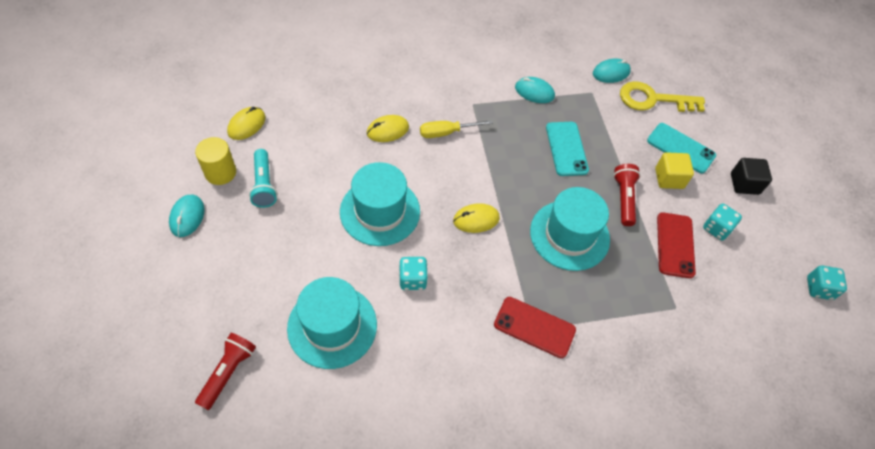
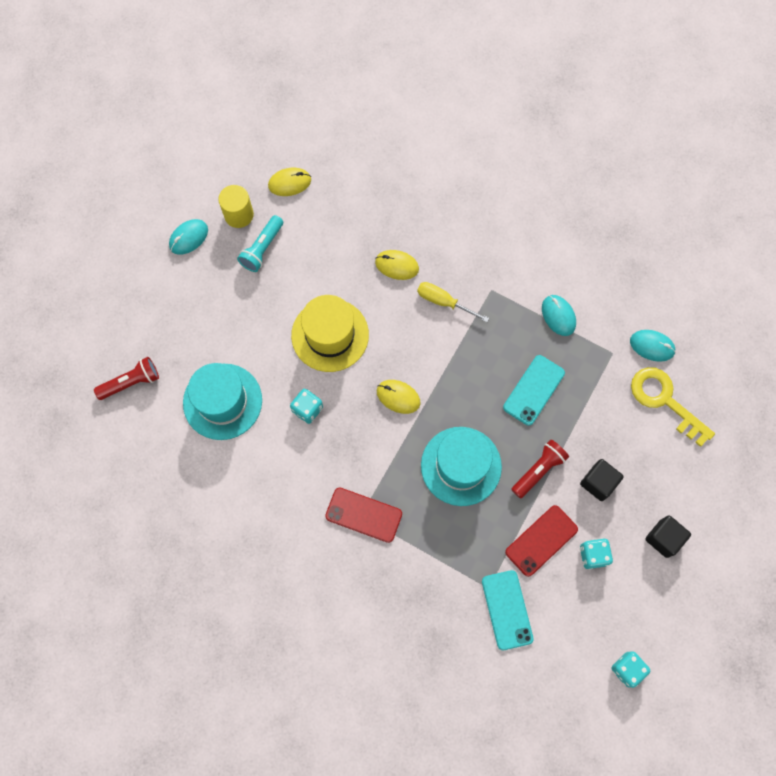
camera: 45 degrees right, 15 degrees up
(380, 211) = (330, 335): turquoise hat -> yellow hat
(534, 327) = (363, 515): red phone -> red phone turned 45 degrees counterclockwise
(669, 178) = (598, 482): yellow cube -> black cube
(681, 148) = (640, 464): turquoise phone -> turquoise phone (507, 610)

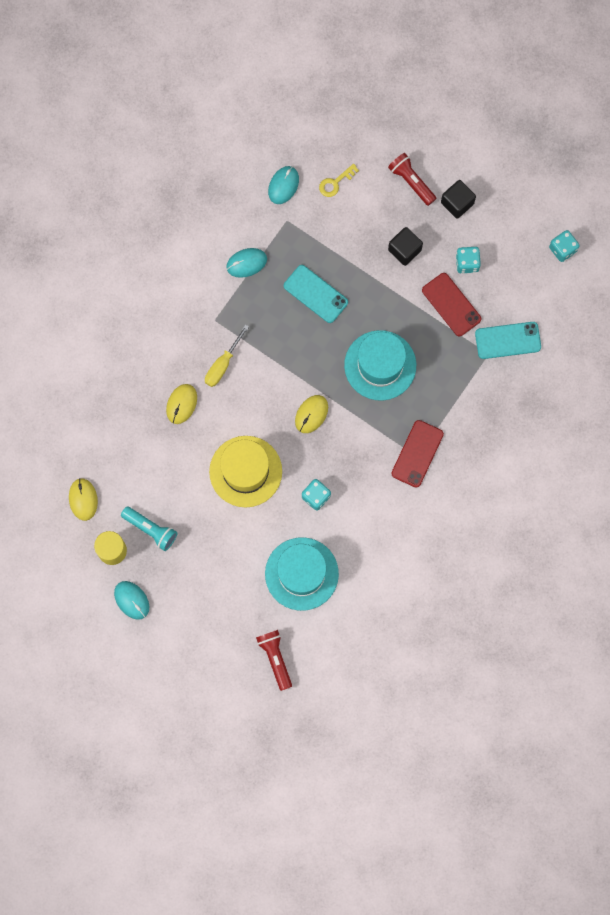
camera: 85 degrees left, 5 degrees up
(538, 470) = (389, 299): red flashlight -> red flashlight (411, 181)
(664, 400) = (335, 183): yellow key -> yellow key, size x0.52

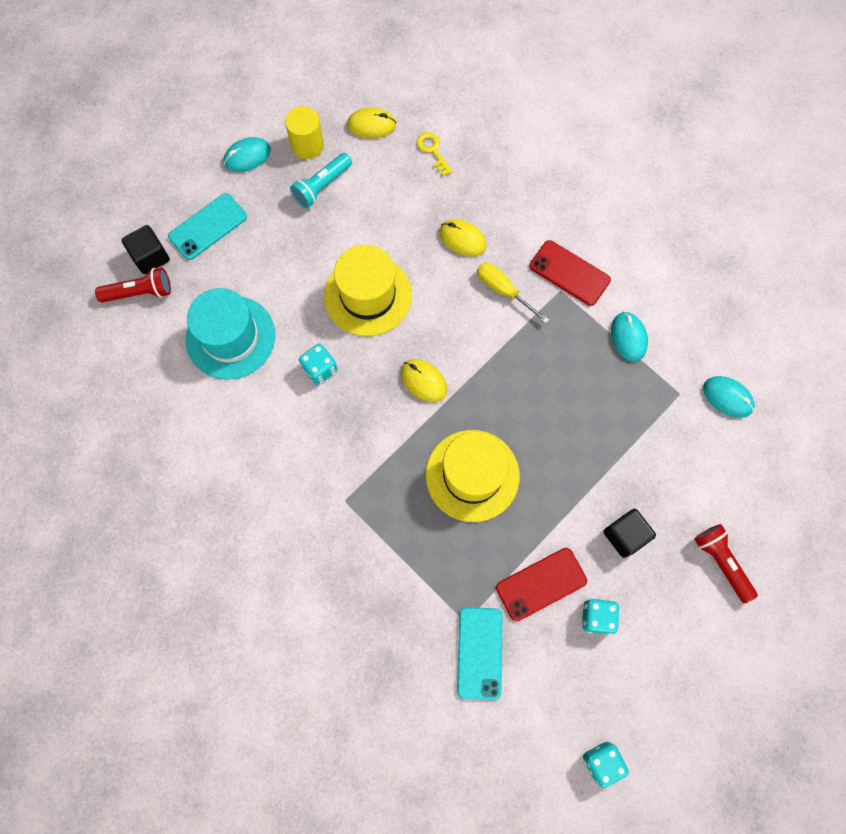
camera: 100 degrees right, 5 degrees down
(315, 294) = (578, 412): turquoise phone -> turquoise phone (208, 227)
(335, 183) = (726, 462): yellow key -> yellow key (433, 151)
(380, 365) = (472, 475): turquoise hat -> yellow hat
(411, 181) = (721, 562): red flashlight -> red flashlight turned 90 degrees counterclockwise
(417, 453) = (348, 501): red phone -> red phone (569, 273)
(457, 203) = (685, 620): black cube -> black cube (151, 257)

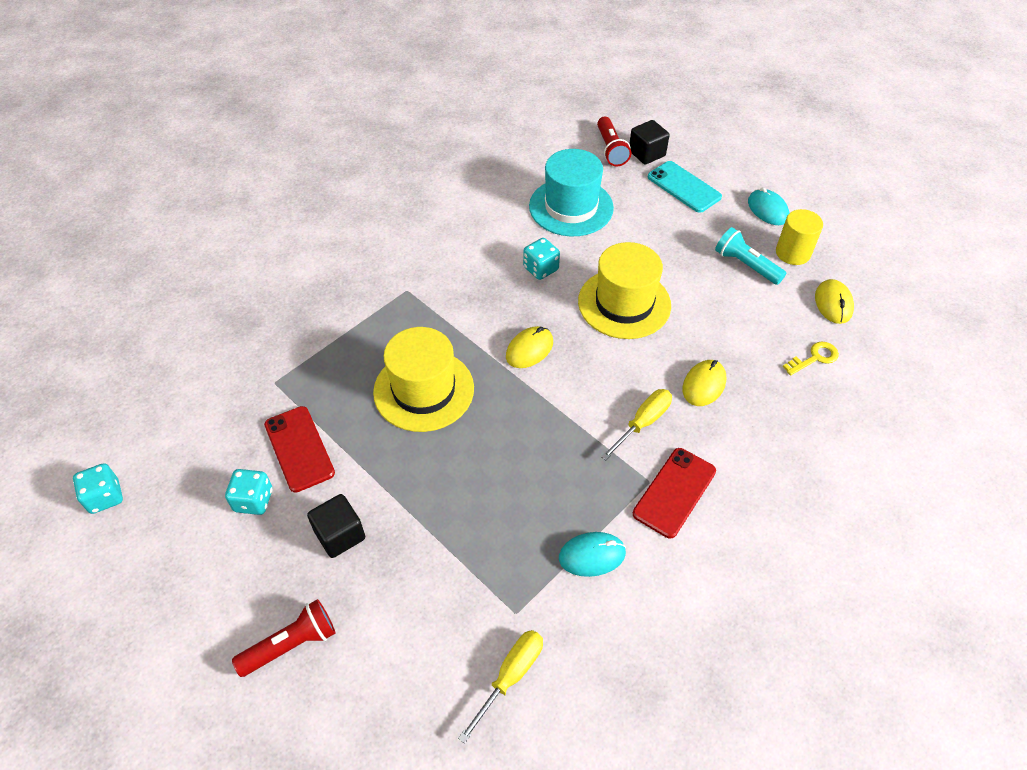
camera: 90 degrees right, 20 degrees down
(479, 653) = (241, 393): turquoise phone -> none
(727, 397) = (510, 676): turquoise mouse -> yellow screwdriver

